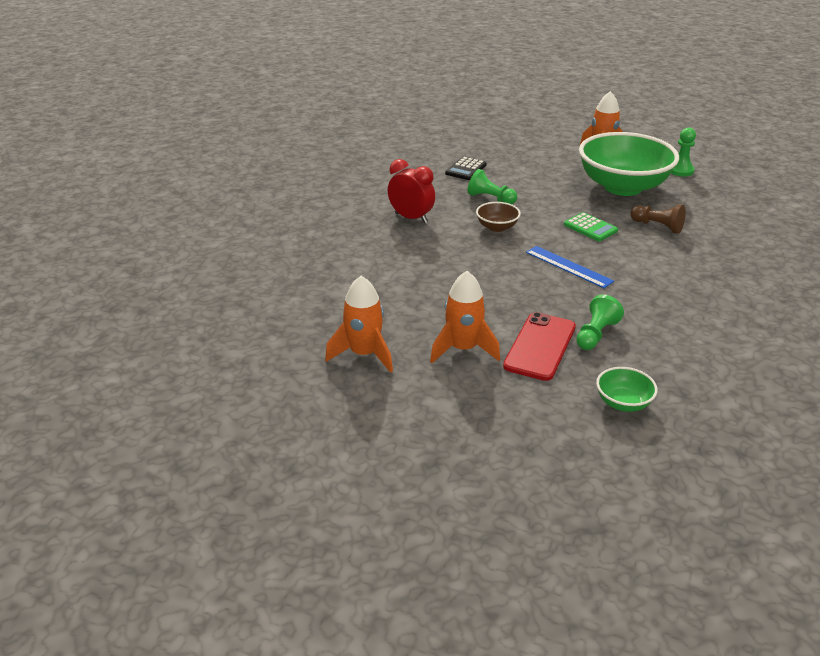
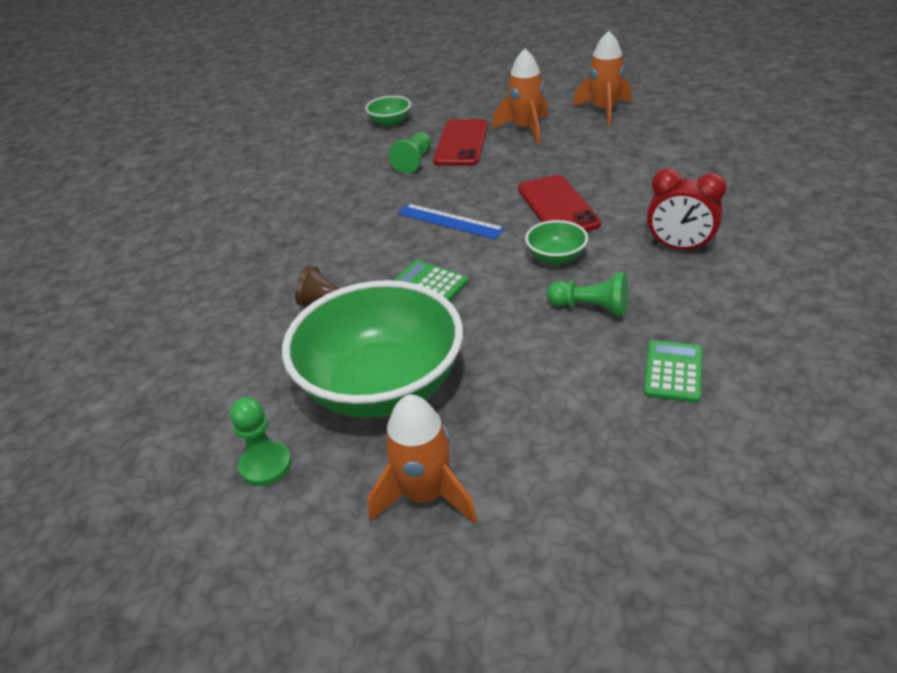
camera: 170 degrees right, 5 degrees up
(465, 169) = (673, 372): black calculator -> green calculator
(476, 261) = (557, 206): none -> red phone
(497, 227) = (556, 257): brown bowl -> green bowl

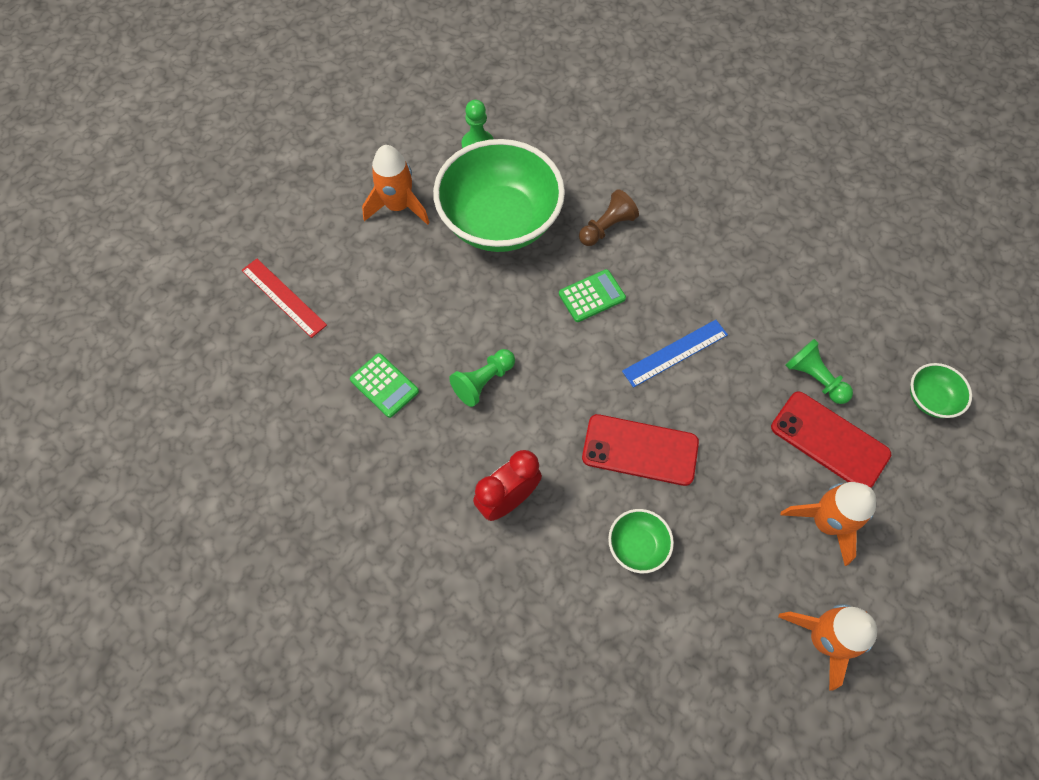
camera: 115 degrees right, 25 degrees up
(556, 257) = (563, 399): green bowl -> green bowl (637, 546)
(670, 537) = (283, 297): none -> red ruler

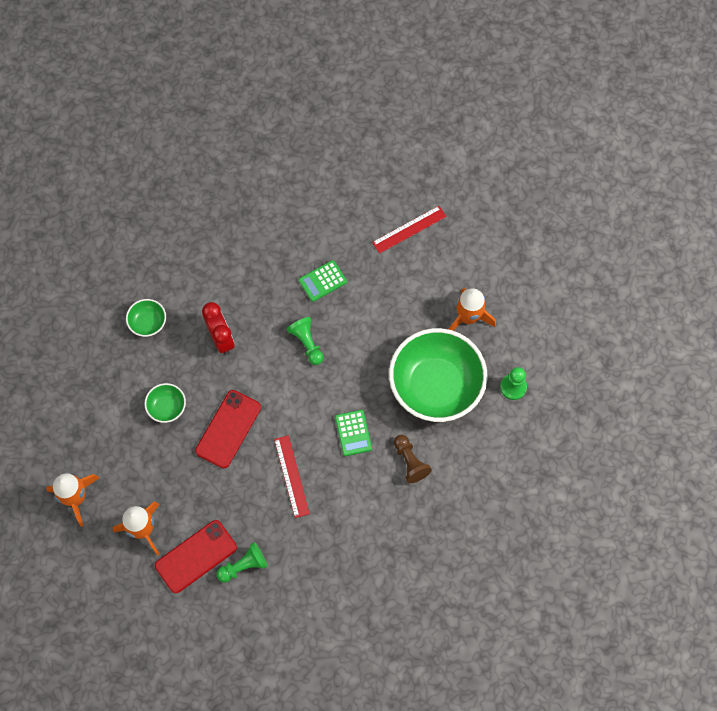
camera: 105 degrees right, 5 degrees up
(675, 353) = (291, 476): blue ruler -> red ruler
(930, 399) = (203, 642): green bowl -> green bowl (148, 323)

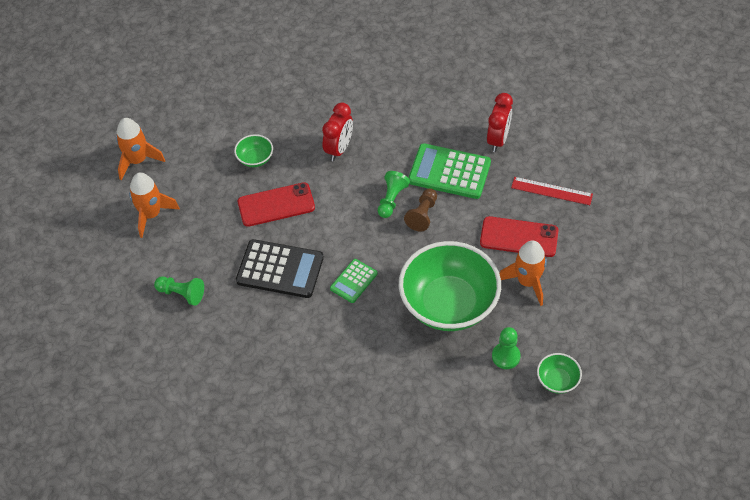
camera: 50 degrees right, 15 degrees down
(148, 323) = (305, 102): green bowl -> green bowl (557, 380)
(196, 556) = (161, 260): red phone -> red phone (519, 237)
(291, 476) = (280, 269): red ruler -> black calculator
(322, 281) = (449, 172): green calculator -> green calculator, size x1.80
(327, 221) = (498, 140): none -> red clock
(410, 462) = (370, 335): brown pawn -> brown pawn (422, 215)

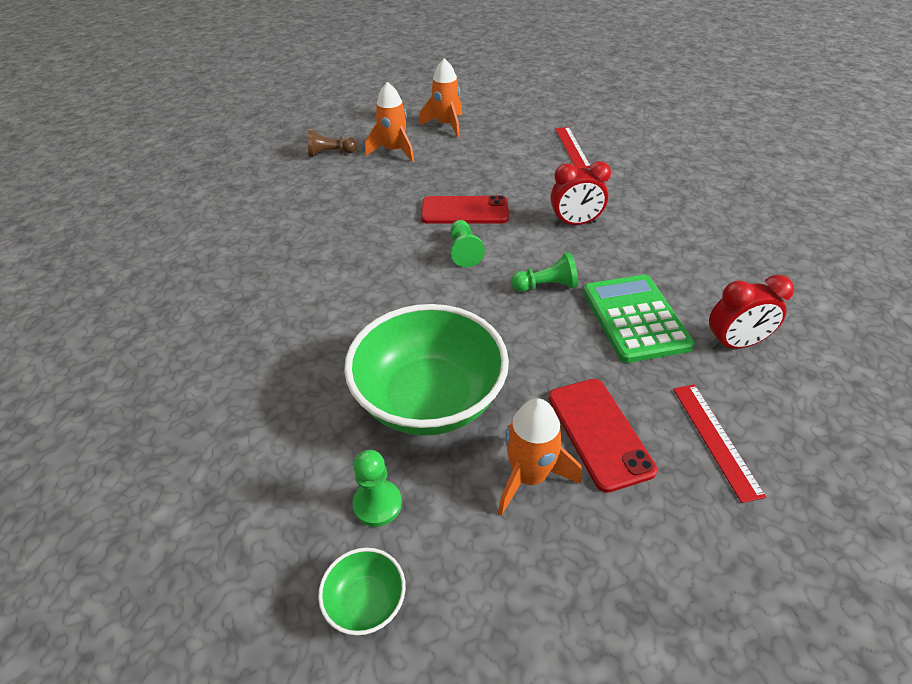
camera: 60 degrees right, 10 degrees down
(181, 294) = (316, 197): green pawn -> green pawn (464, 251)
(242, 97) = (572, 147): none -> red ruler
(255, 159) = (508, 179): green bowl -> none
(276, 205) = (465, 211): red phone -> red phone turned 45 degrees counterclockwise
(280, 269) = (385, 243): black calculator -> none
(353, 281) = (407, 300): green calculator -> none
(422, 215) = (548, 320): brown pawn -> brown pawn (330, 153)

